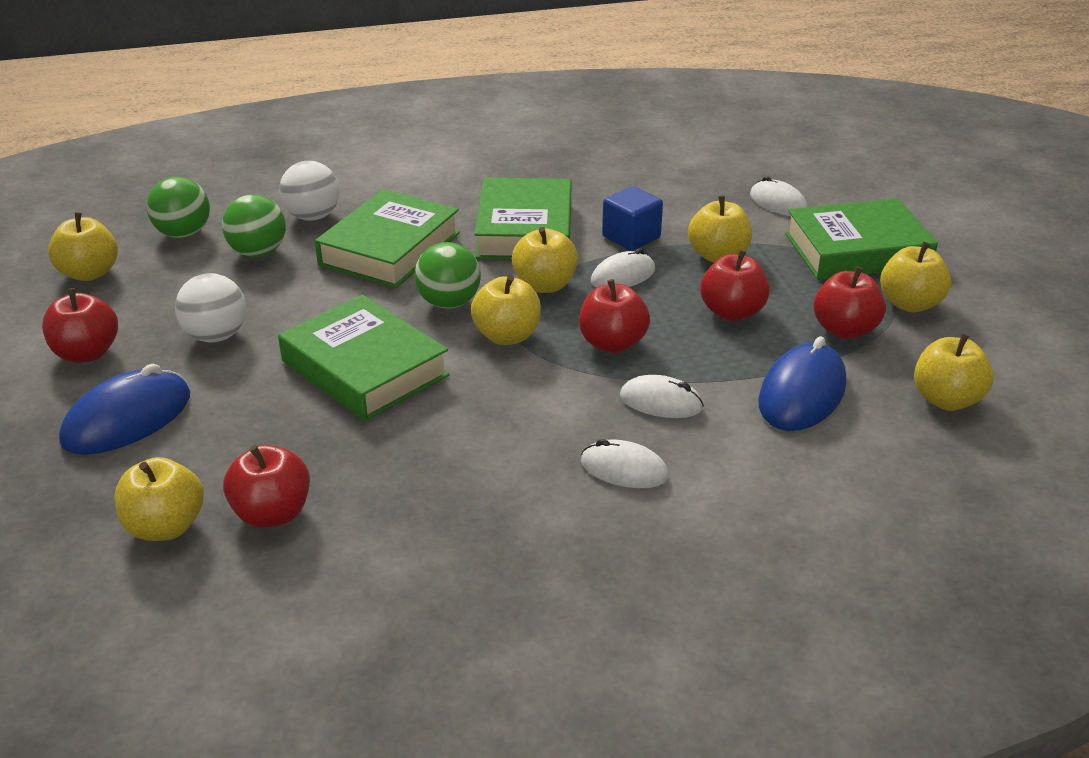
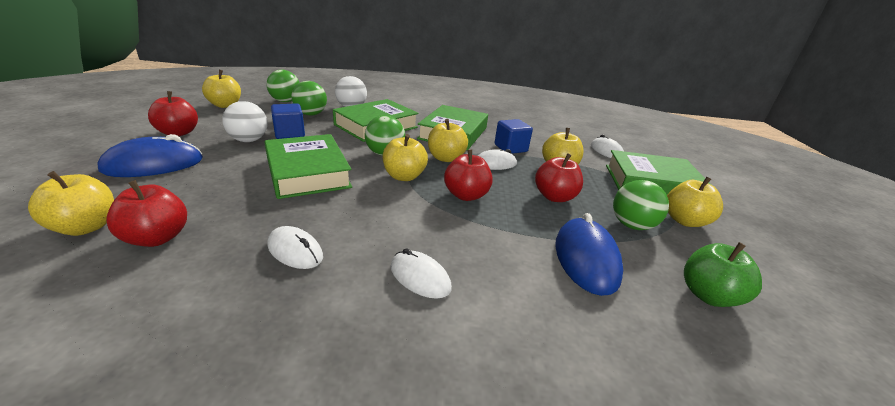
camera: 15 degrees right, 5 degrees down
(266, 305) = (289, 134): none -> blue cube
(661, 402) = (477, 237): white mouse -> white mouse (295, 251)
(802, 393) = (586, 259): blue mouse -> blue mouse turned 45 degrees counterclockwise
(845, 330) = (632, 225): red apple -> green ball
(946, 400) = (708, 295): yellow apple -> green apple

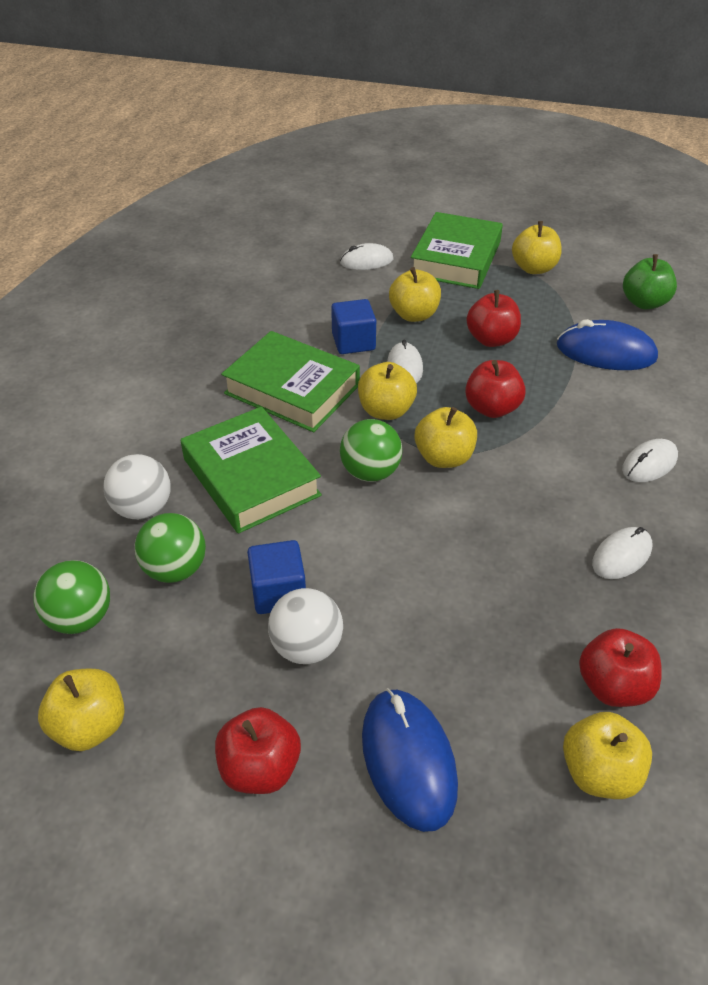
camera: 75 degrees left, 15 degrees up
(308, 172) = (434, 557): green book -> none
(632, 225) = (545, 304): green ball -> none

